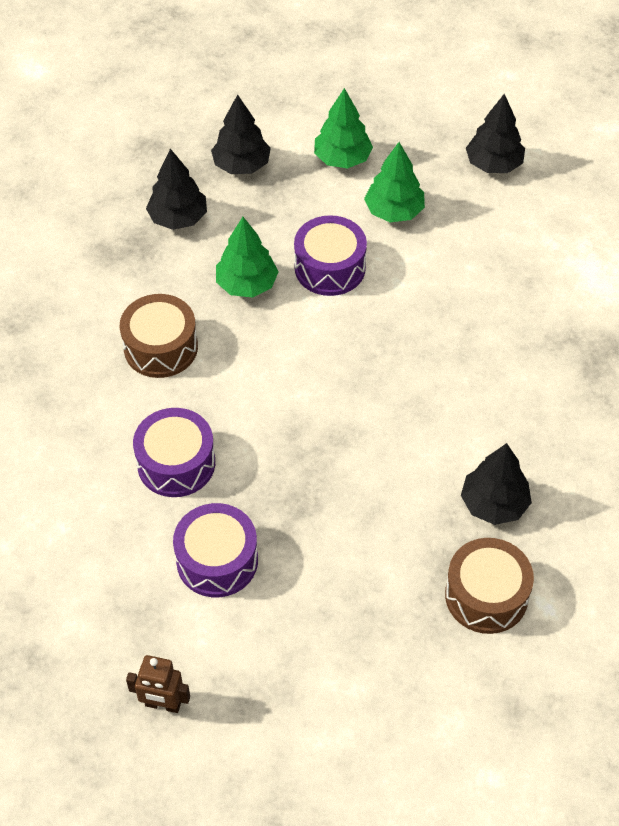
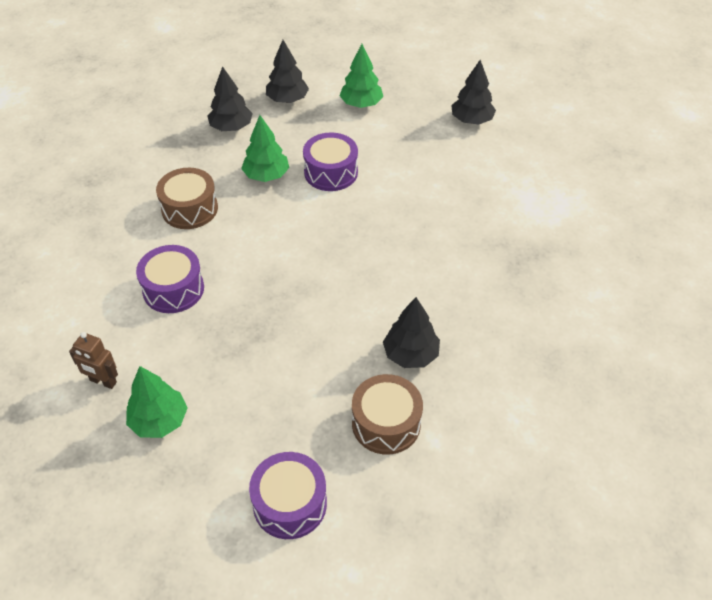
camera: 10 degrees right, 5 degrees down
(163, 704) = (101, 466): brown robot -> brown robot (103, 381)
(217, 560) = (180, 363): purple drum -> purple drum (290, 504)
(394, 211) = (389, 142): green tree -> green tree (159, 421)

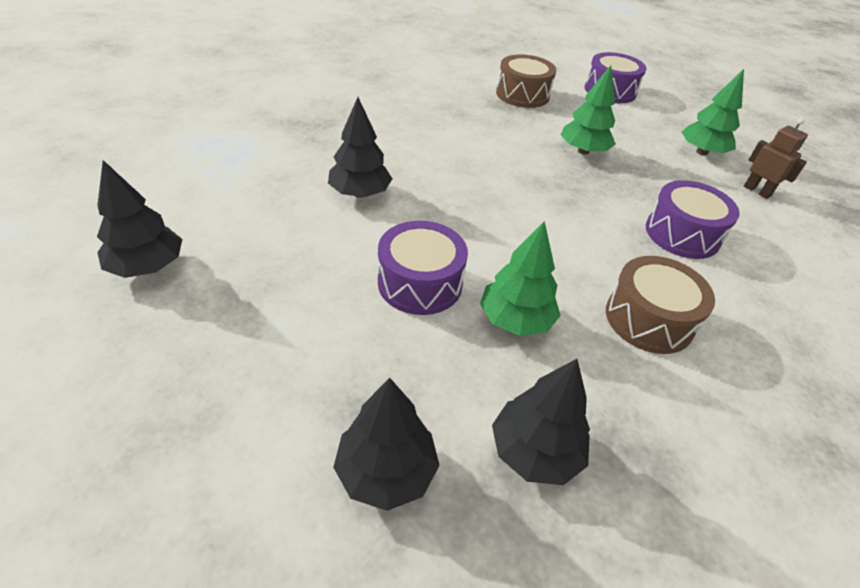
camera: 155 degrees left, 5 degrees down
(361, 104) = (264, 383): green tree -> green tree (583, 151)
(410, 354) = (474, 113): black tree -> black tree (360, 193)

